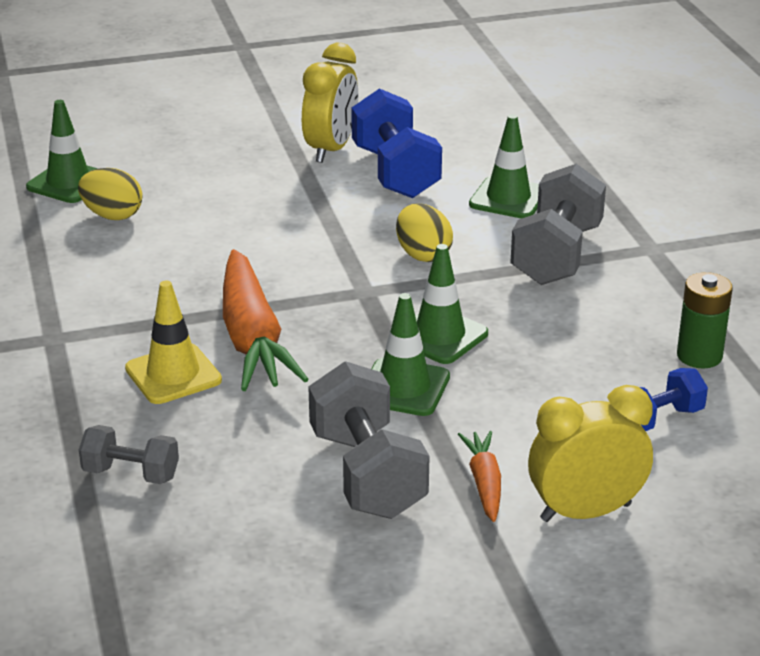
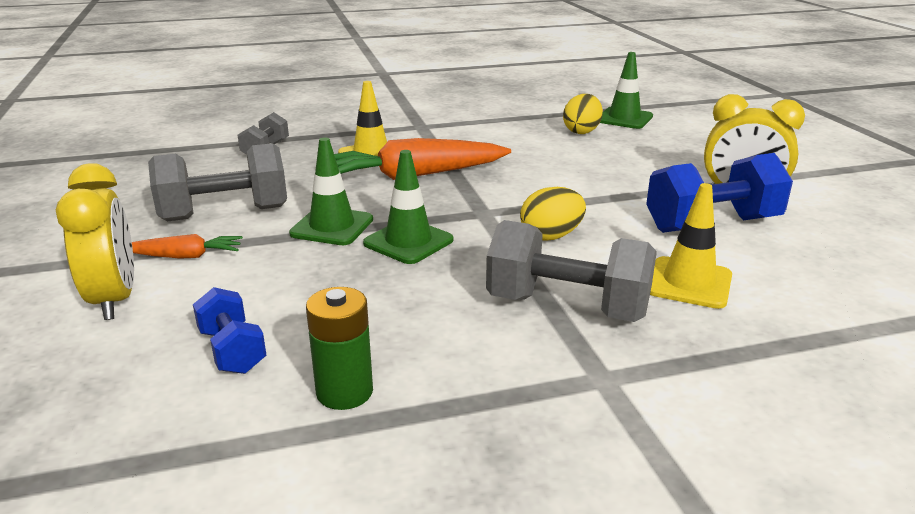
camera: 90 degrees right, 5 degrees down
(508, 198) = (689, 283): green traffic cone -> yellow traffic cone

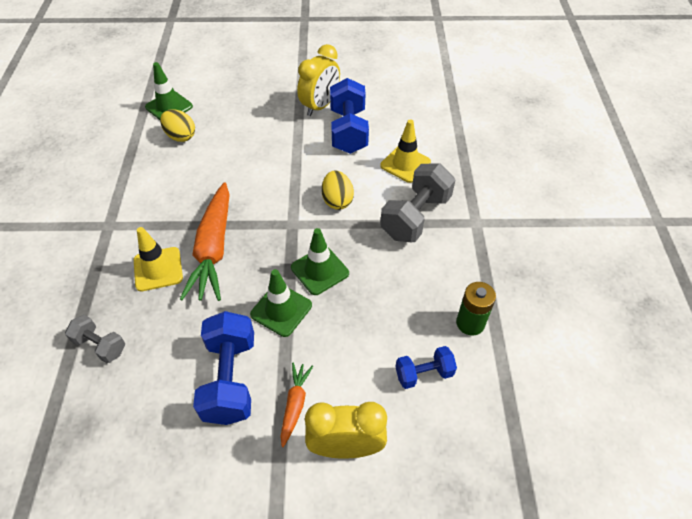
camera: 75 degrees left, 25 degrees up
(225, 214) = (230, 379): grey dumbbell -> blue dumbbell

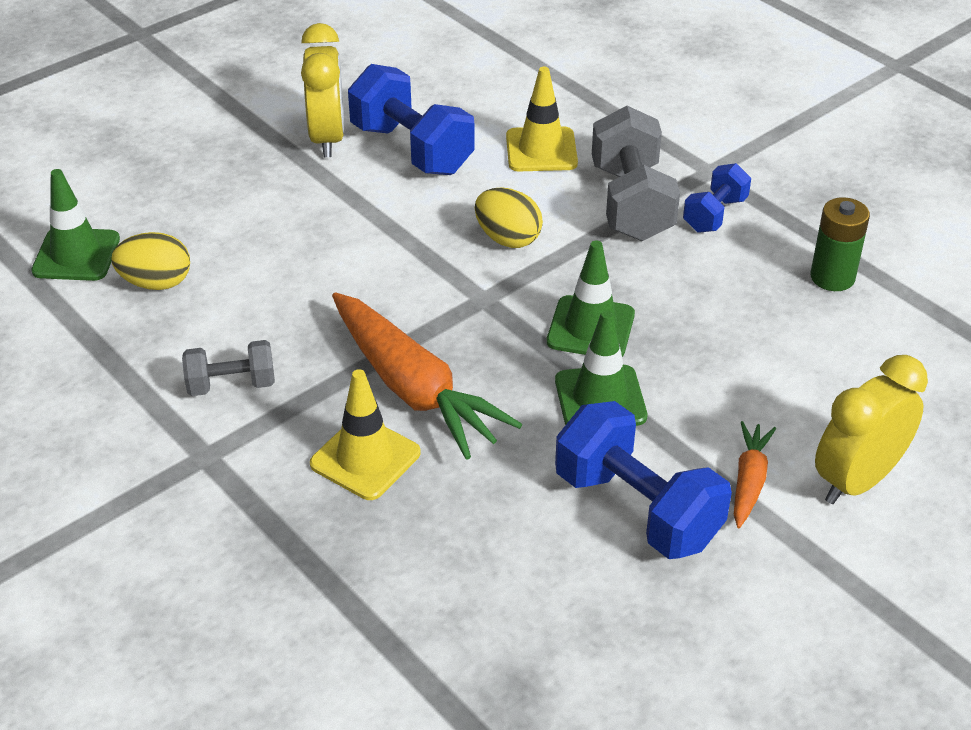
camera: 40 degrees left, 10 degrees down
(100, 345) = (410, 592): grey dumbbell -> grey dumbbell (231, 385)
(295, 404) = (749, 481): orange carrot -> orange carrot turned 45 degrees clockwise
(424, 374) = (847, 357): blue dumbbell -> blue dumbbell (715, 215)

